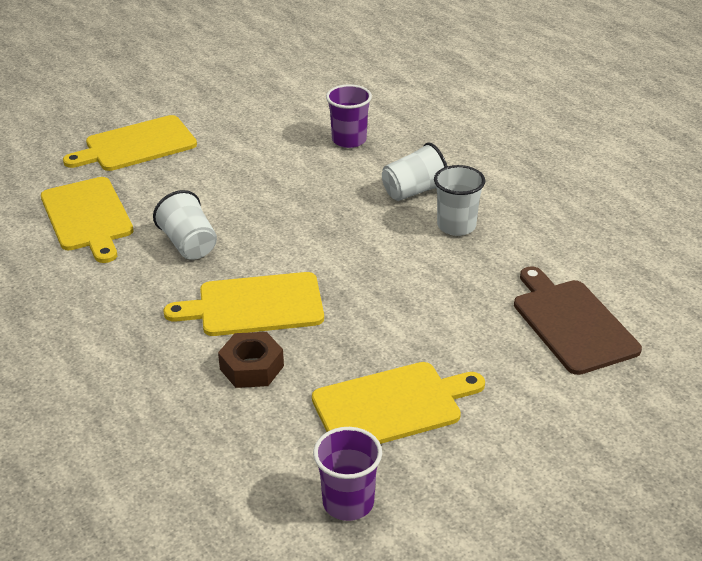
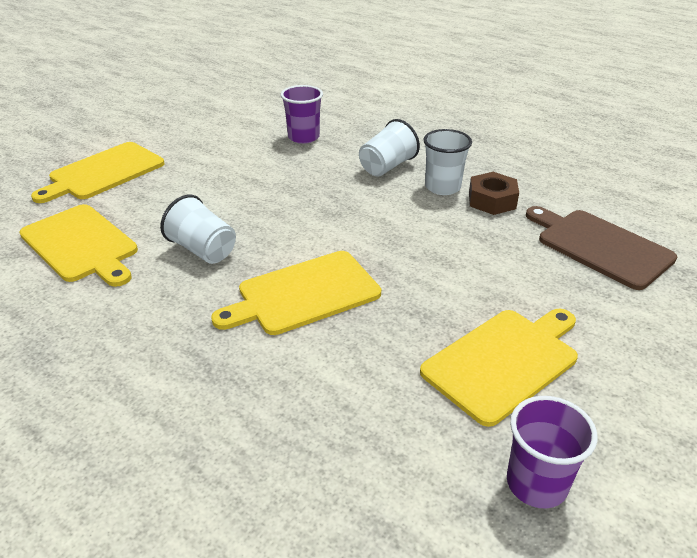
camera: 20 degrees left, 0 degrees up
(252, 367) = (338, 357): brown nut -> brown nut (492, 200)

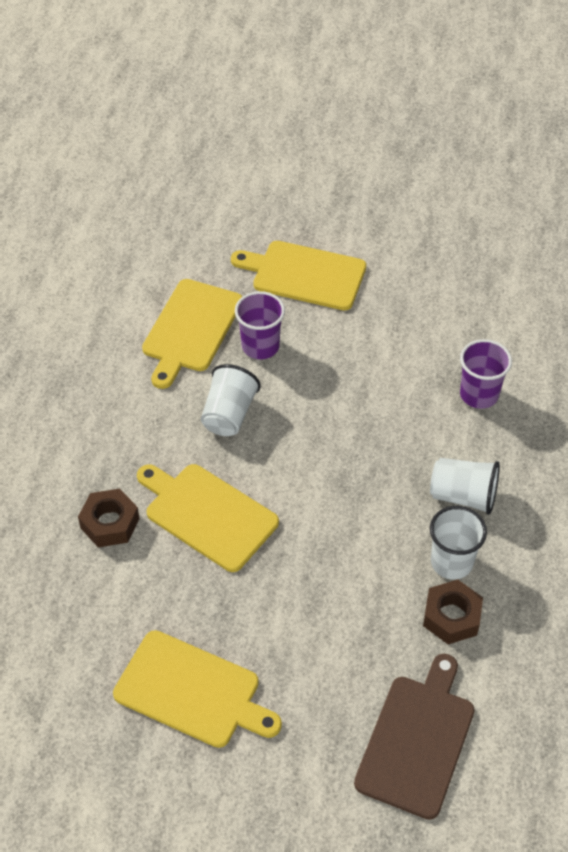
camera: 65 degrees right, 15 degrees up
(259, 365) = (110, 523): none -> brown nut
(536, 484) = (71, 743): purple cup -> purple cup (260, 346)

